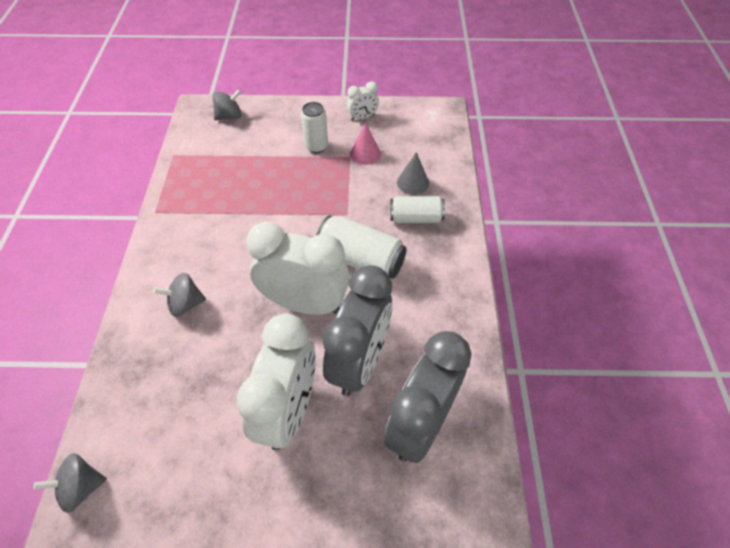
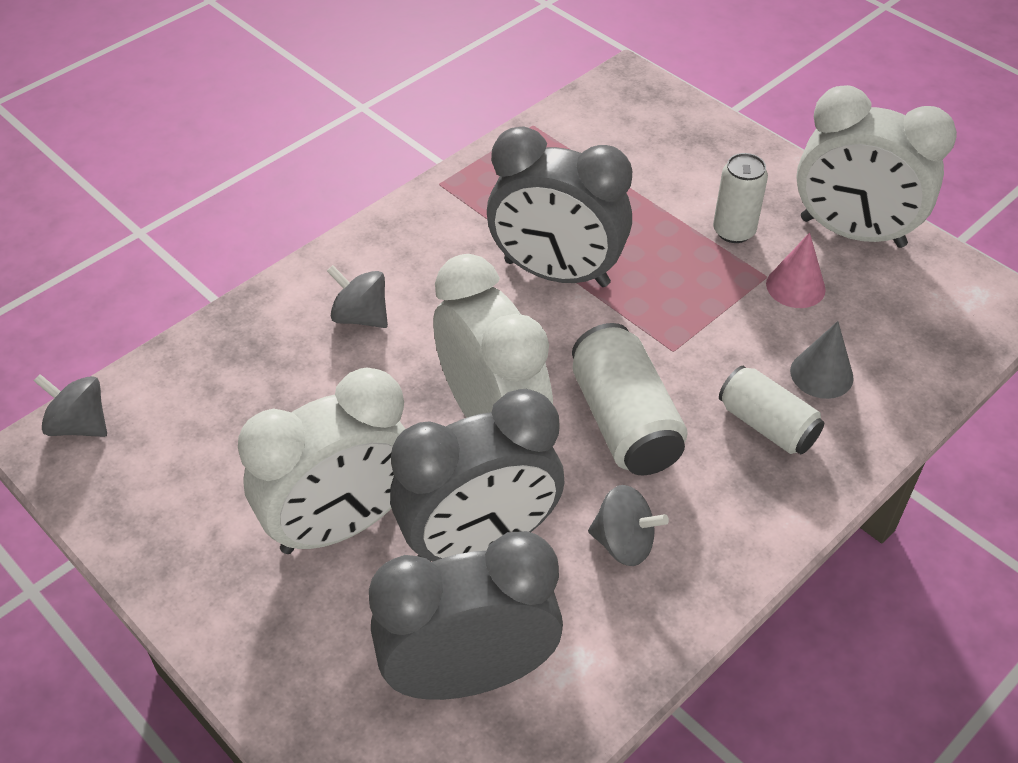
camera: 45 degrees right, 5 degrees down
(229, 116) = (658, 116): grey spinning top -> grey spinning top (624, 543)
(260, 216) = (556, 273): none -> grey clock
(362, 117) = (852, 232): white clock -> white clock, size x2.19

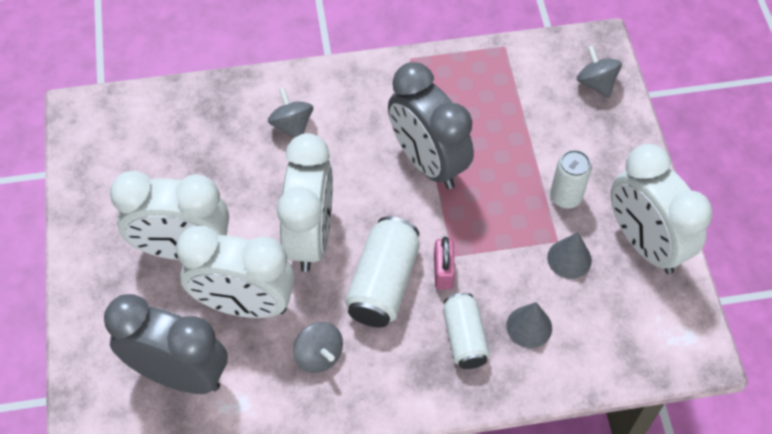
camera: 35 degrees right, 10 degrees up
(79, 425) = (100, 108): grey spinning top -> grey spinning top (596, 83)
(479, 541) = (244, 304): grey clock -> white clock
(679, 372) = (443, 272): none -> pink padlock
(795, 286) = (569, 259): pink cone -> grey cone

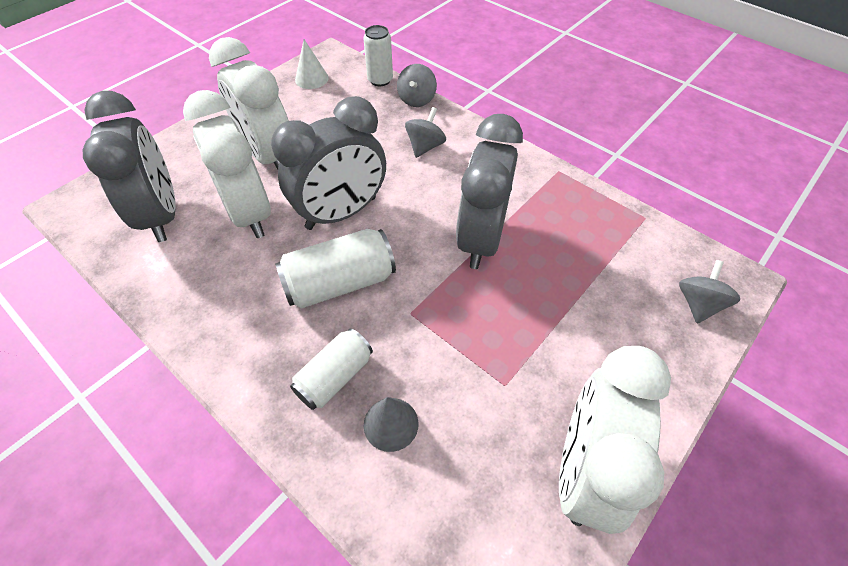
camera: 50 degrees right, 5 degrees down
(102, 149) = (311, 79): none -> white cone
(310, 237) = (341, 213): white clock -> grey clock
(319, 355) = (237, 284): grey spinning top -> grey spinning top (416, 99)
(443, 272) = (388, 317): pink padlock -> none
(565, 197) = (557, 360): white can -> white can (380, 80)
(569, 259) = (496, 409): grey cone -> none

